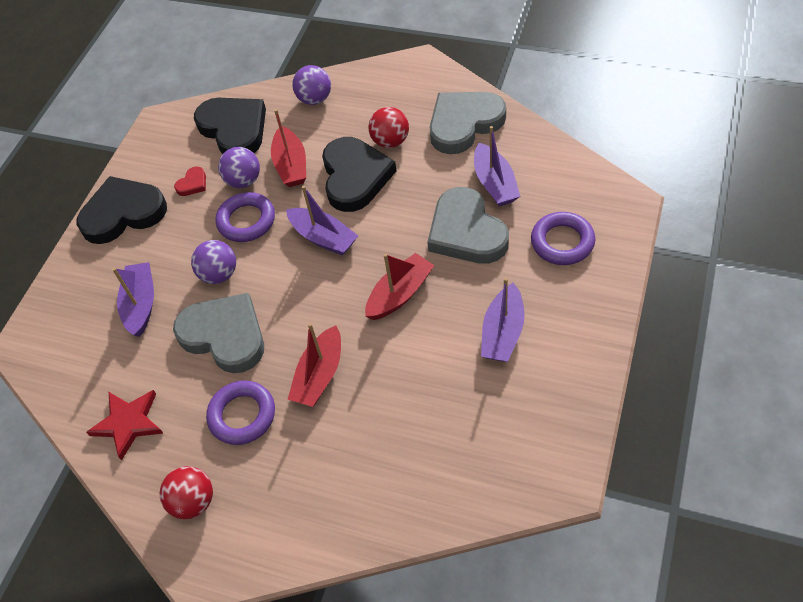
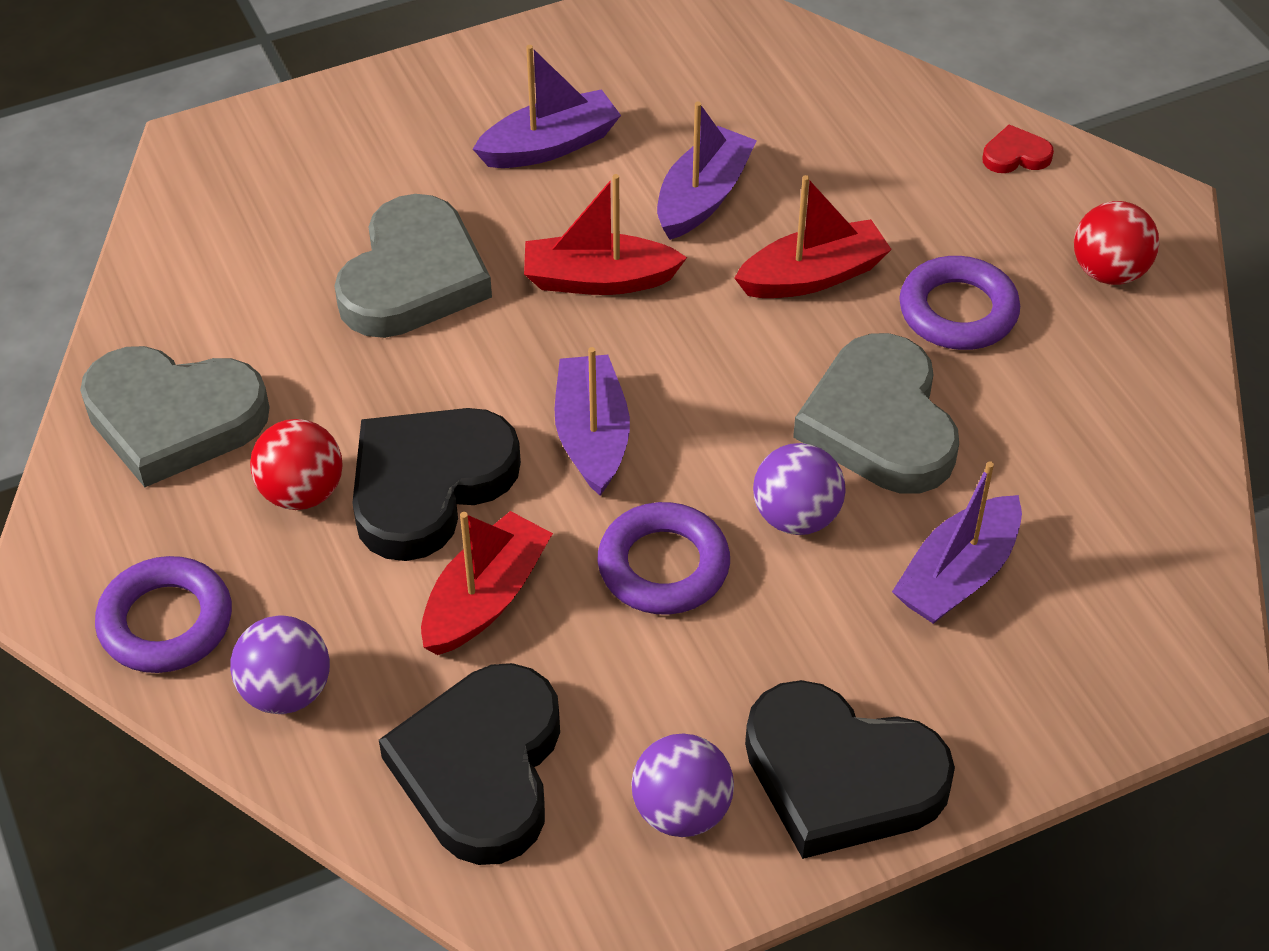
camera: 140 degrees left, 5 degrees down
(128, 423) = (1119, 422): red star -> none
(192, 184) = (670, 720): red heart -> red heart (1015, 155)
(243, 181) = (587, 643): purple ball -> purple ball (681, 811)
(495, 183) = (283, 301): purple boat -> purple boat (703, 197)
(562, 242) = (335, 170): purple ring -> purple ring (166, 622)

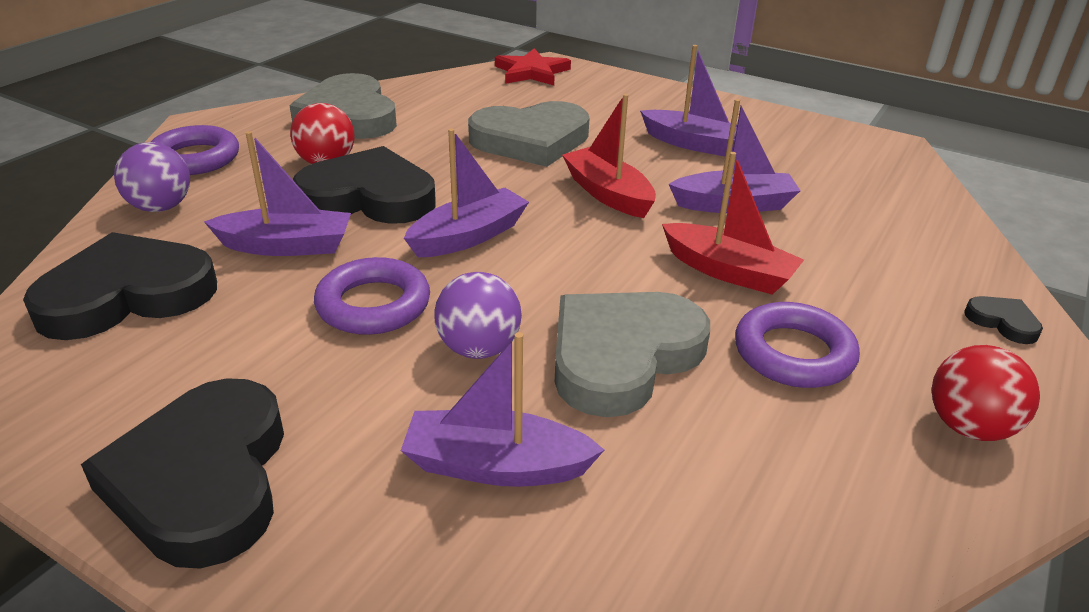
camera: 55 degrees right, 15 degrees down
(208, 175) = (531, 72): none -> red star
(485, 598) = (286, 246): red boat -> purple boat
(681, 811) = (123, 399): purple ball -> none
(1015, 155) = (1003, 322): red heart -> black heart

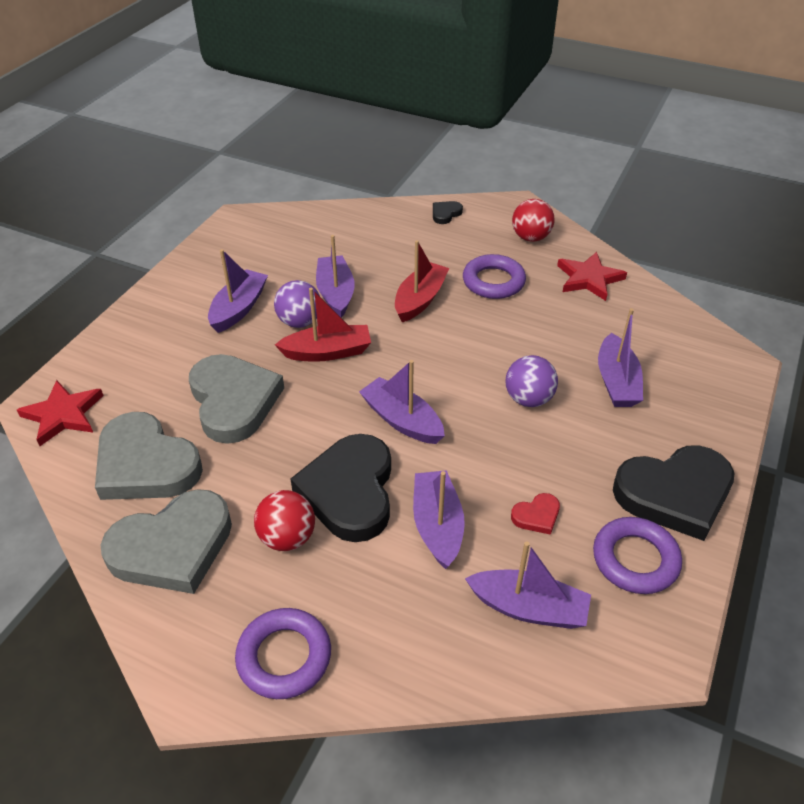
camera: 95 degrees left, 10 degrees up
(127, 294) = (528, 608): black heart -> purple boat
(161, 207) = (391, 644): purple ball -> purple ball (299, 322)
(253, 321) = (536, 516): none -> red heart
(373, 305) = (499, 456): purple ring -> purple ring (635, 559)
(608, 194) = (327, 352): red boat -> red boat turned 150 degrees counterclockwise
(622, 356) = (516, 341): grey heart -> grey heart (146, 464)
(835, 495) = (589, 279): none -> red star

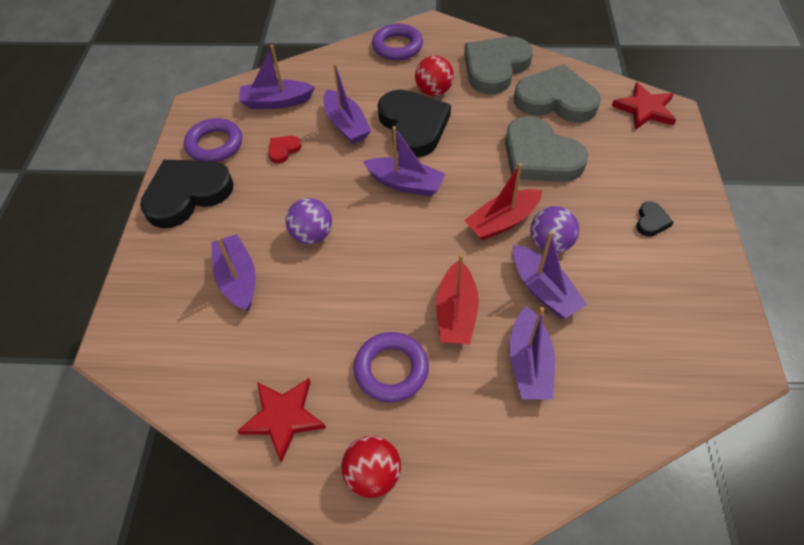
camera: 160 degrees right, 10 degrees up
(239, 308) = (616, 238): purple boat -> purple boat (529, 363)
(445, 214) = (504, 483): black heart -> black heart (651, 221)

